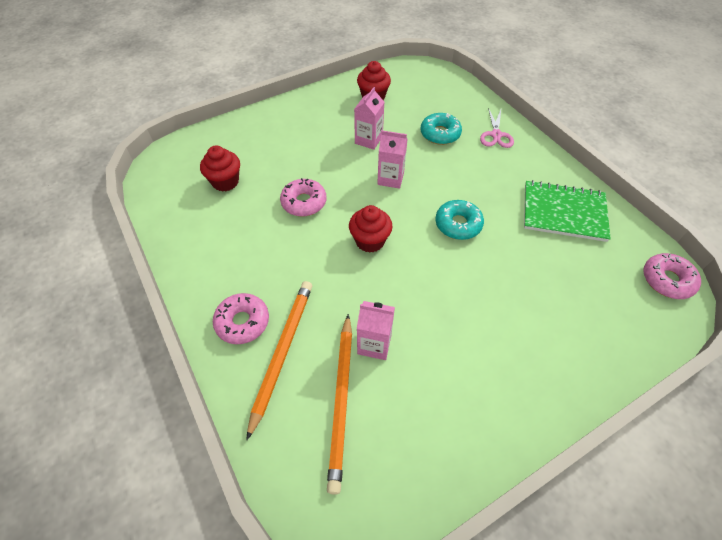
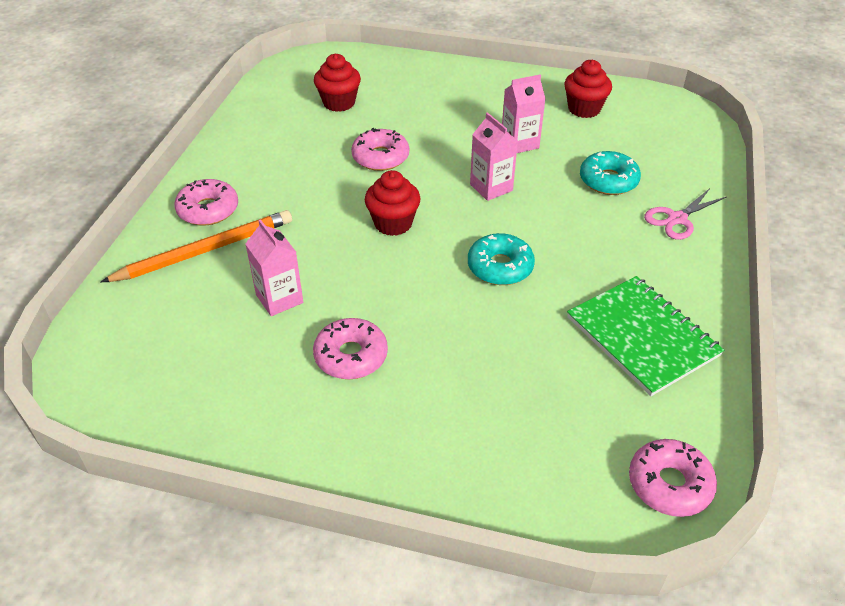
camera: 45 degrees right, 10 degrees down
(342, 400) = (198, 315): orange pencil -> none
(461, 343) = (351, 356): none -> pink donut

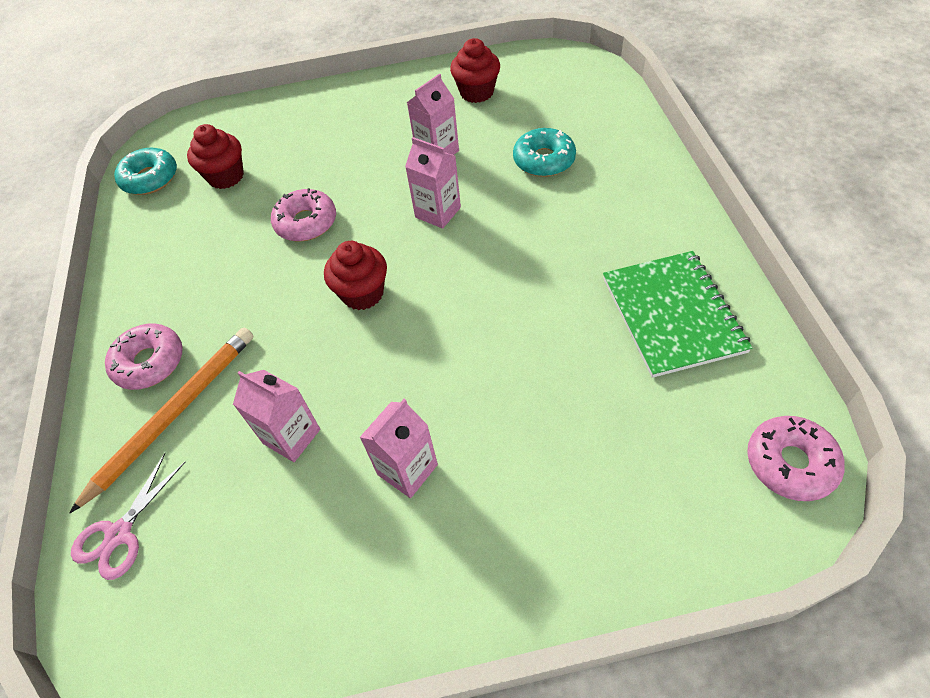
camera: 20 degrees left, 10 degrees up
(351, 356) = (407, 469): pink donut -> pink carton
(500, 267) = (497, 297): turquoise donut -> turquoise donut (150, 178)
(642, 336) = (672, 314): green notebook -> green notebook turned 45 degrees clockwise
(677, 219) = (629, 176): pink scissors -> pink scissors (119, 534)

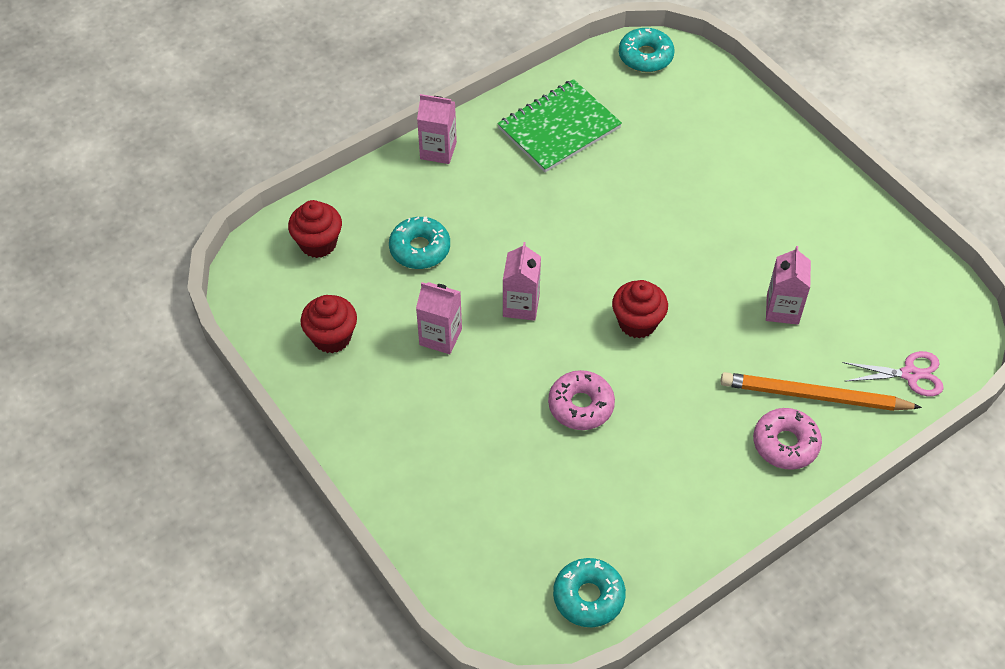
camera: 120 degrees left, 0 degrees up
(226, 176) = (552, 517): red cupcake -> red cupcake (318, 243)
(407, 469) = (763, 233): pink carton -> pink carton (438, 150)
(790, 463) = (645, 56): pink donut -> turquoise donut

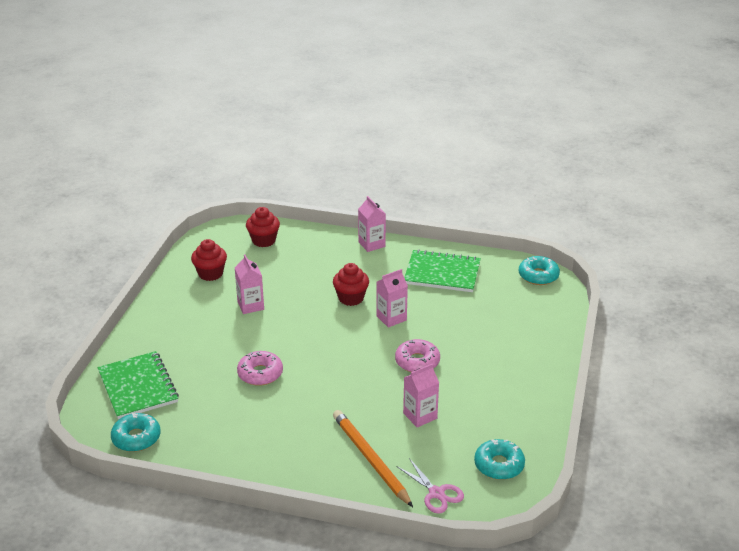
camera: 50 degrees right, 20 degrees down
(420, 249) = (299, 271): turquoise donut -> turquoise donut (499, 465)
(491, 542) = (138, 387): none -> green notebook
(521, 305) = (303, 321): pink carton -> pink carton (391, 318)
(637, 323) = (341, 366): red cupcake -> red cupcake (351, 298)
(785, 444) = (321, 464): pink donut -> pink donut (417, 362)

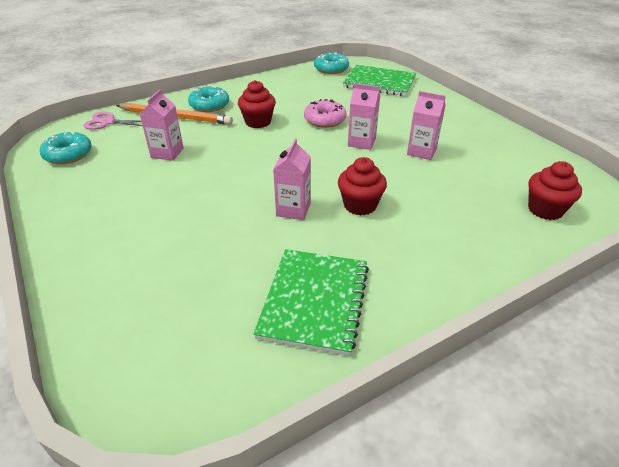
camera: 135 degrees right, 5 degrees up
(210, 274) = (503, 155): red cupcake -> red cupcake (258, 122)
(371, 244) = (454, 284): pink carton -> pink carton (361, 142)
(417, 362) = (216, 186): pink donut -> none
(442, 273) = (314, 301): green notebook -> green notebook turned 45 degrees counterclockwise
(538, 276) = (171, 401): turquoise donut -> turquoise donut (209, 105)

